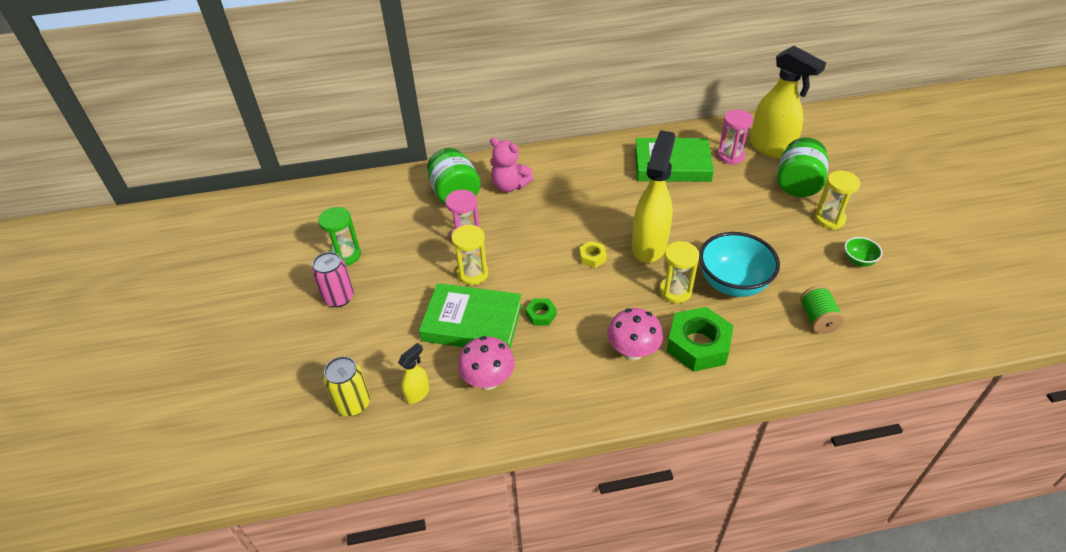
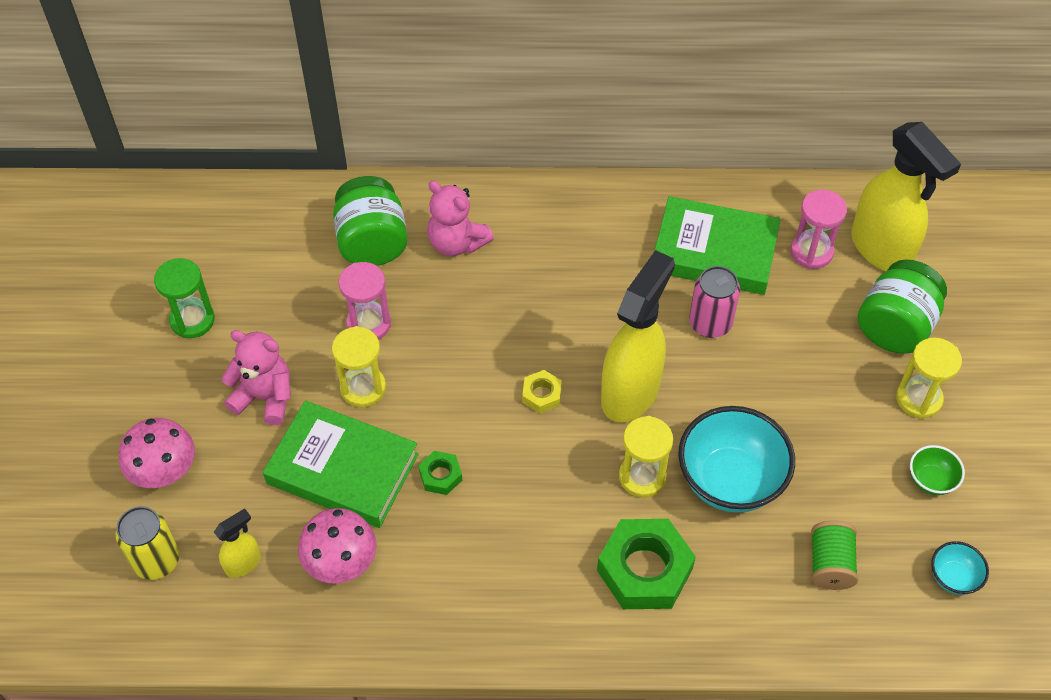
camera: 10 degrees right, 10 degrees up
(339, 297) = (169, 390): pink can -> pink can (710, 323)
(407, 290) = (265, 397): none -> pink teddy bear
(633, 351) = (550, 561): pink mushroom -> pink mushroom (165, 472)
(898, 312) = (953, 577): none -> turquoise bowl

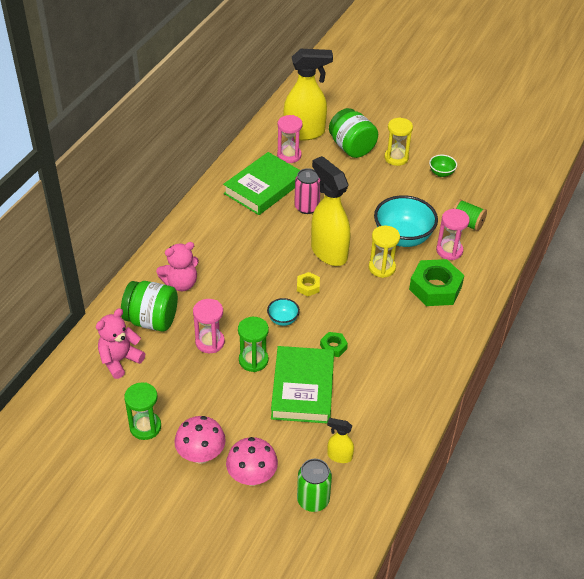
camera: 65 degrees left, 10 degrees down
(156, 560) = (313, 500): yellow can -> green can
(243, 563) = (339, 456): yellow spray bottle -> yellow spray bottle turned 60 degrees counterclockwise
(265, 397) = (229, 408): pink teddy bear -> pink teddy bear (120, 360)
(341, 563) = (364, 410): pink mushroom -> pink mushroom (201, 455)
(342, 469) = (303, 388): green book -> green book turned 45 degrees counterclockwise
(363, 388) = (253, 360): yellow hourglass -> green hourglass
(744, 560) = (449, 251): none -> pink hourglass
(953, 577) = (494, 188): turquoise bowl -> turquoise bowl (283, 320)

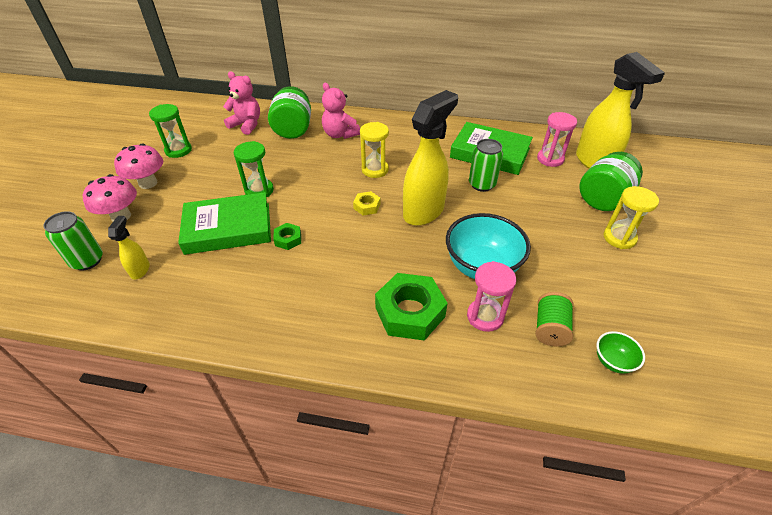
camera: 75 degrees right, 0 degrees up
(210, 342) = (276, 162): pink hourglass -> none
(283, 320) = (315, 198): turquoise bowl -> none
(306, 207) = (482, 184): pink can -> green can
(382, 268) = (421, 257): yellow hourglass -> yellow hourglass (375, 170)
(441, 173) = (629, 285): green bowl -> green bowl (613, 361)

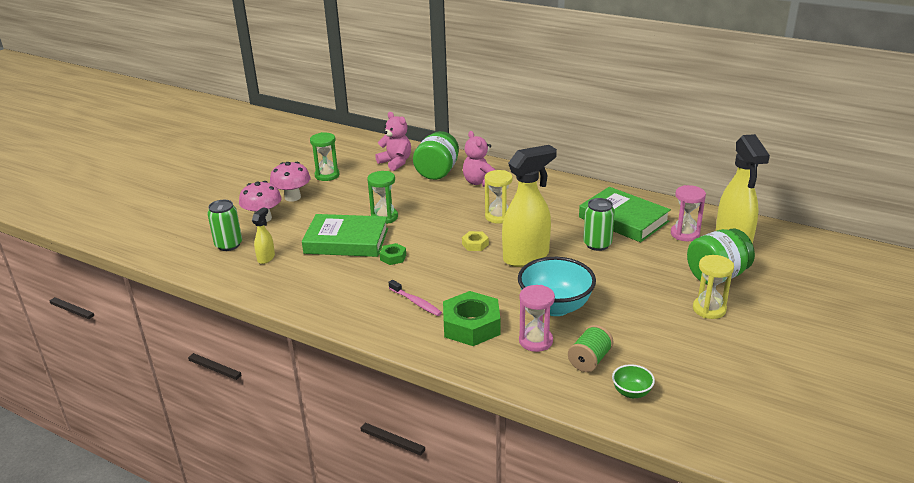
camera: 20 degrees right, 15 degrees down
(337, 294) = (416, 302): none -> pink toothbrush

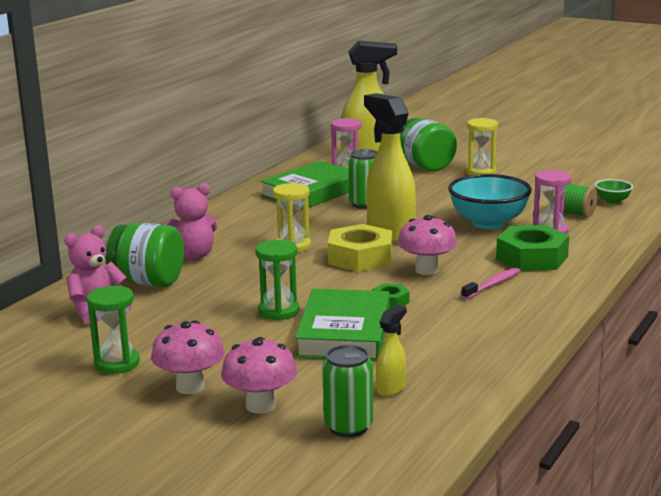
camera: 90 degrees left, 10 degrees down
(266, 258) = (391, 389): yellow spray bottle -> yellow spray bottle turned 105 degrees clockwise
(448, 273) = (427, 270): none -> pink mushroom
(475, 244) = (360, 257): yellow nut -> yellow nut, size x2.07

